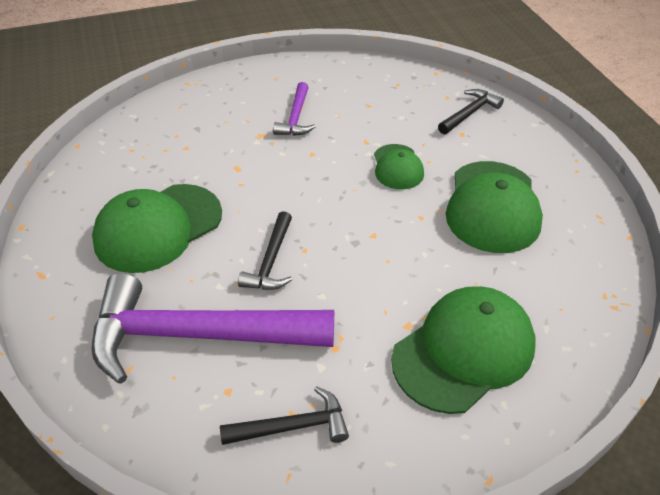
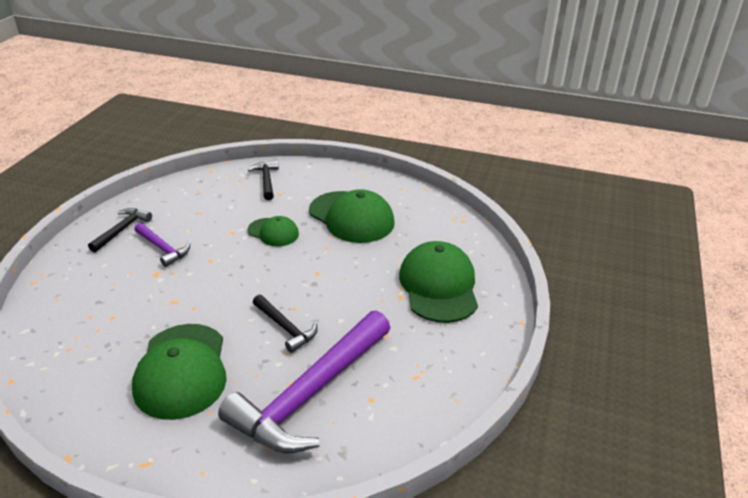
camera: 55 degrees left, 10 degrees down
(293, 426) = (424, 381): black hammer -> black hammer (122, 230)

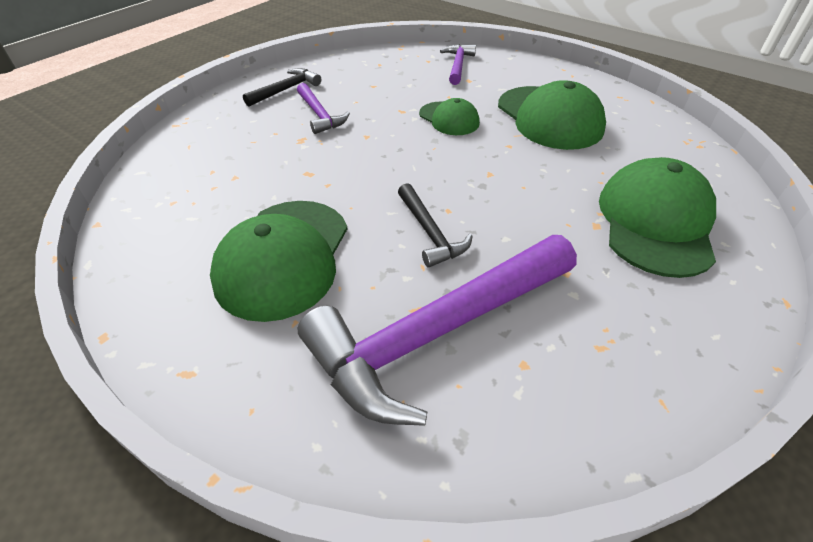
camera: 20 degrees right, 10 degrees up
(266, 180) = (457, 65): black hammer -> purple hammer

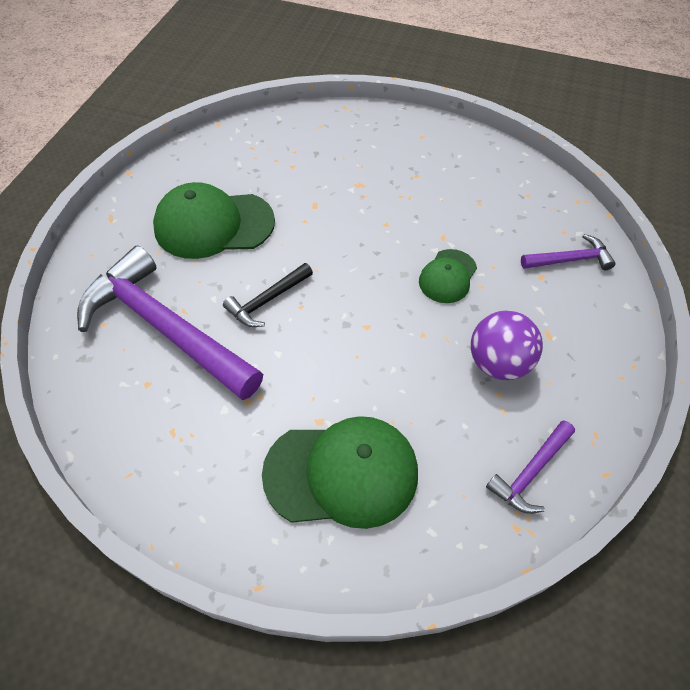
camera: 70 degrees right, 10 degrees up
(286, 89) = (434, 147): black hammer -> none
(320, 115) = (403, 183): purple hammer -> purple hammer (530, 472)
(549, 118) = (498, 363): green cap -> purple ball

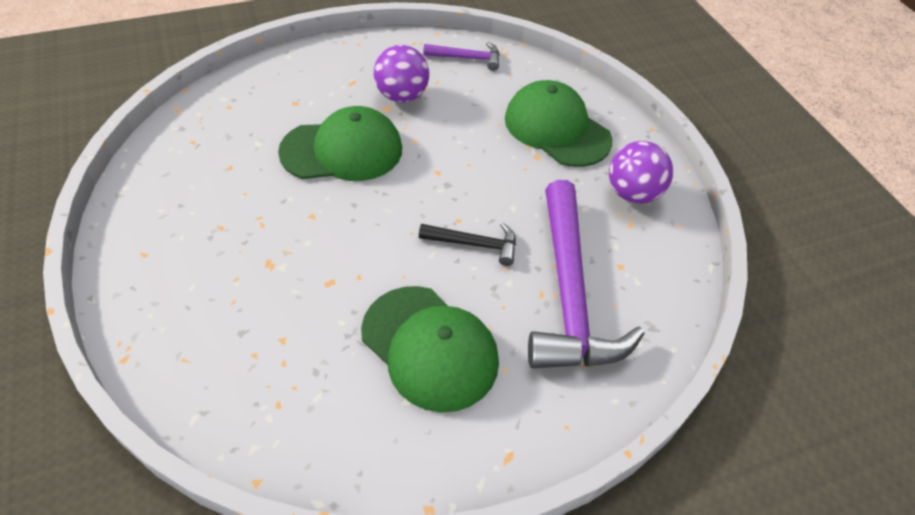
camera: 130 degrees left, 5 degrees down
(199, 468) = (632, 193): none -> purple ball
(447, 276) = (342, 150): green cap -> green cap, size x1.80
(570, 260) = (262, 94): purple hammer -> none

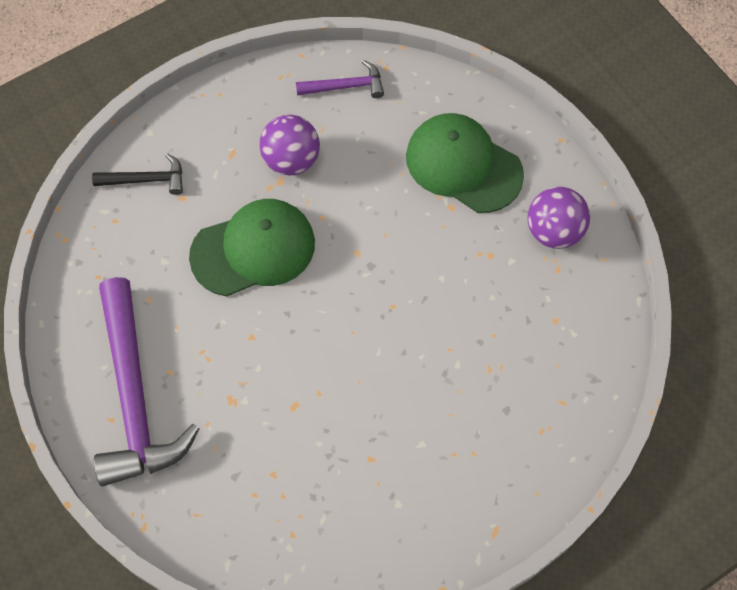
camera: 10 degrees left, 15 degrees up
(429, 347) = (404, 449): green cap -> none
(475, 244) = (415, 330): black hammer -> black hammer (146, 179)
(569, 293) = (514, 362): purple hammer -> purple hammer (135, 397)

